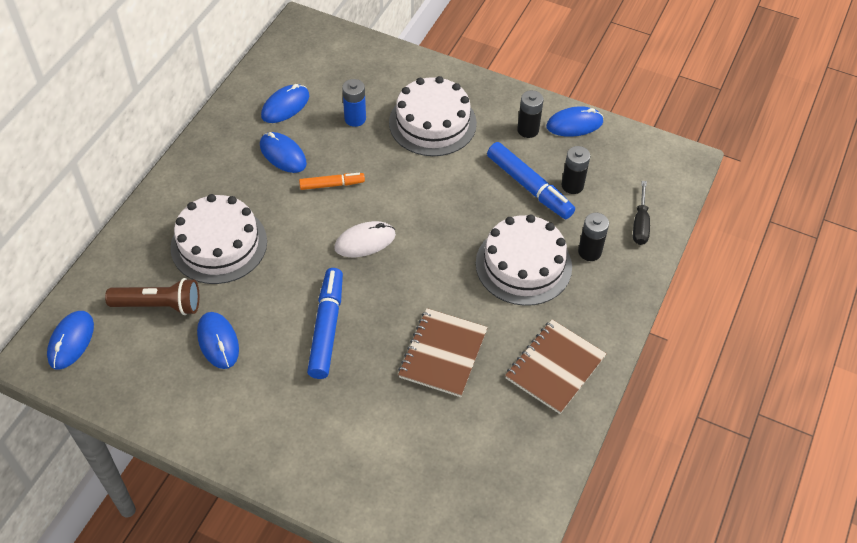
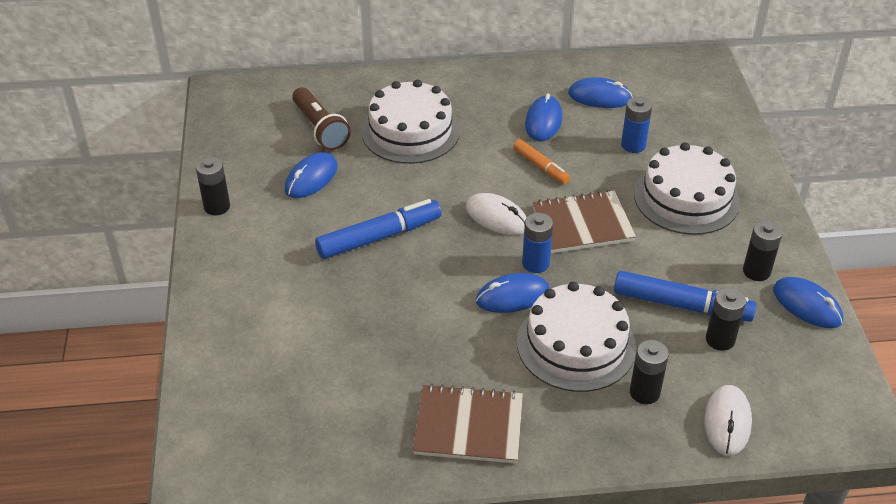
camera: 60 degrees right, 10 degrees down
(71, 341) = (249, 101): blue mouse -> blue mouse (512, 296)
(196, 428) = (217, 207): none -> black battery
(430, 244) = (535, 263): none -> blue battery
(443, 354) = (415, 330): brown notebook -> brown notebook (582, 224)
(529, 187) = (682, 305): blue marker -> blue marker turned 90 degrees counterclockwise
(640, 224) = (727, 422): black screwdriver -> white mouse

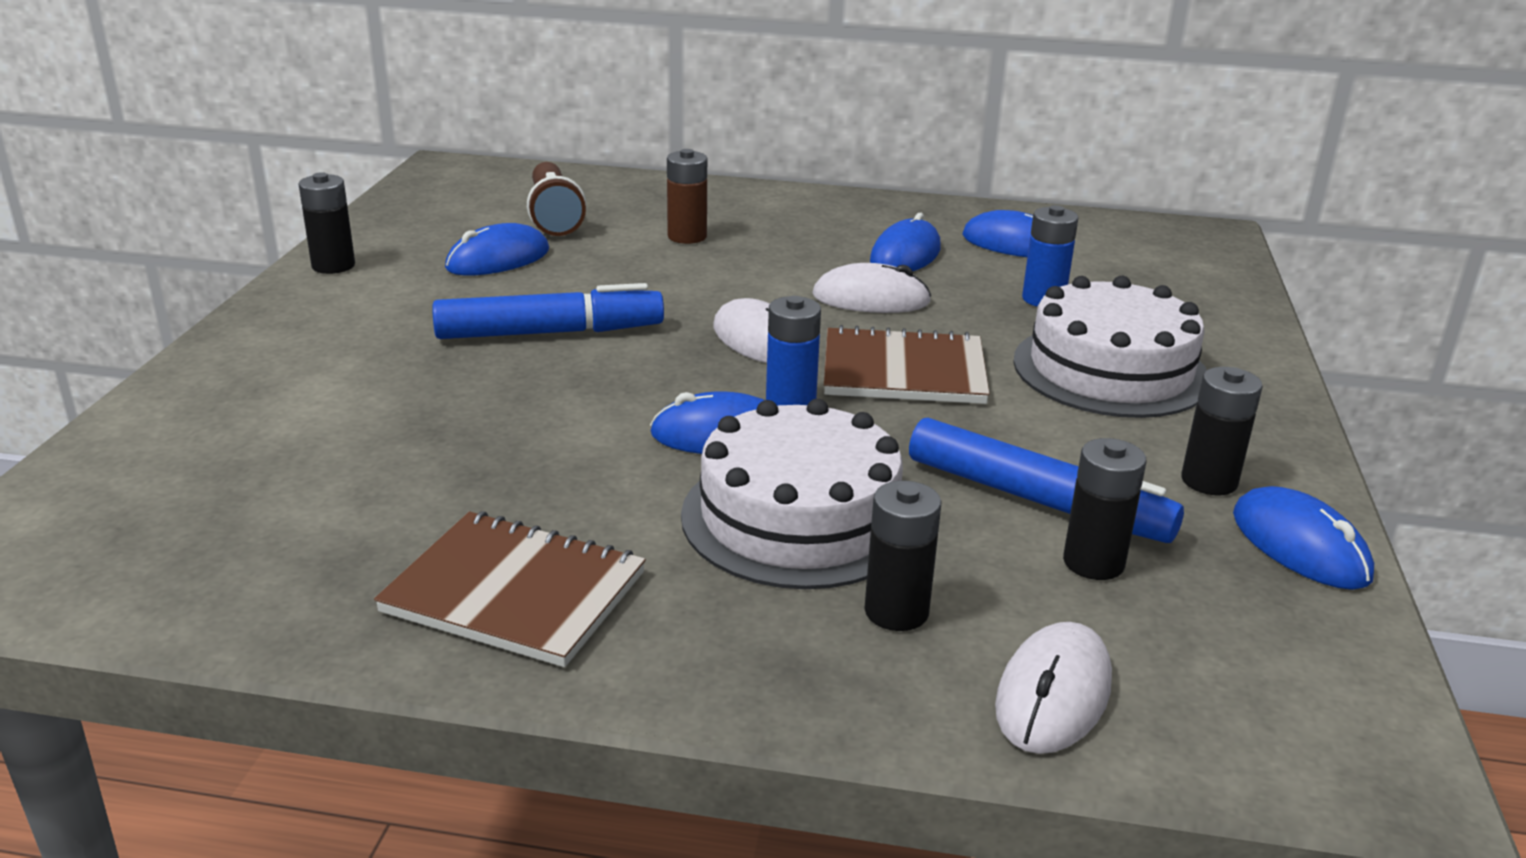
camera: 15 degrees right, 15 degrees down
(410, 131) = (687, 236): white cake -> brown battery
(540, 166) = (871, 299): orange marker -> white mouse

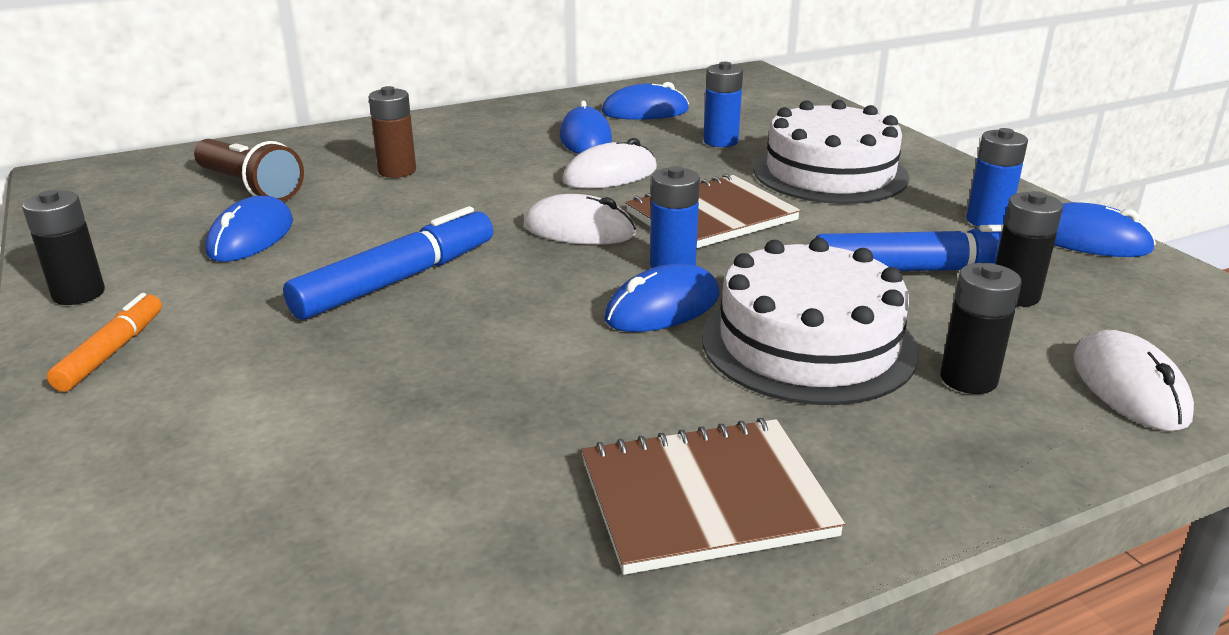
camera: 35 degrees left, 0 degrees up
(298, 316) = (112, 352): none -> orange marker
(1209, 481) = (987, 221): black battery -> blue battery

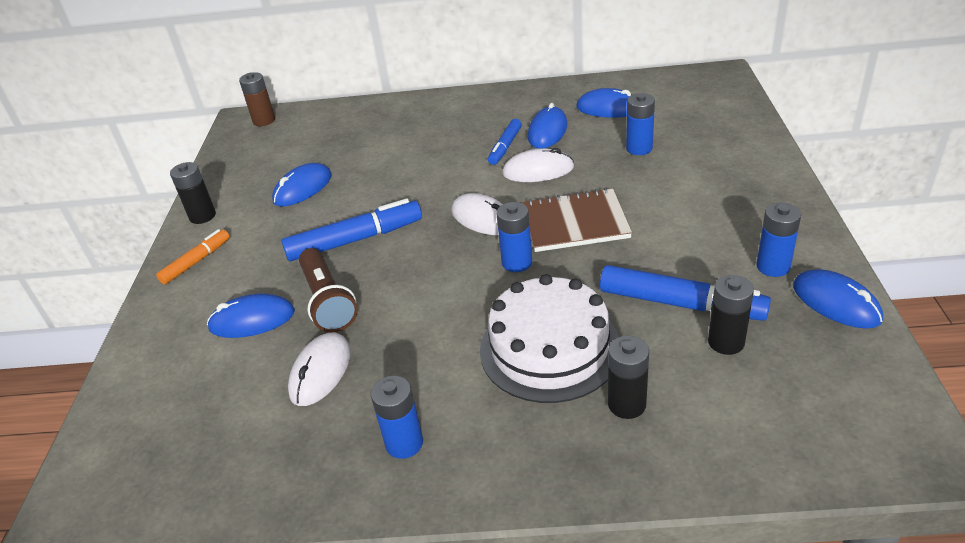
camera: 30 degrees right, 10 degrees up
(250, 187) = (325, 146): brown flashlight -> brown flashlight (327, 301)
(397, 171) = (412, 145): brown battery -> brown battery (264, 121)
(541, 158) = (505, 147): none -> blue marker
(662, 307) = (485, 296): blue mouse -> blue mouse (252, 320)
(705, 498) = (404, 443): brown notebook -> blue battery
(830, 173) = (693, 195): white cake -> none
(1129, 387) = (731, 442): white mouse -> white mouse (320, 372)

